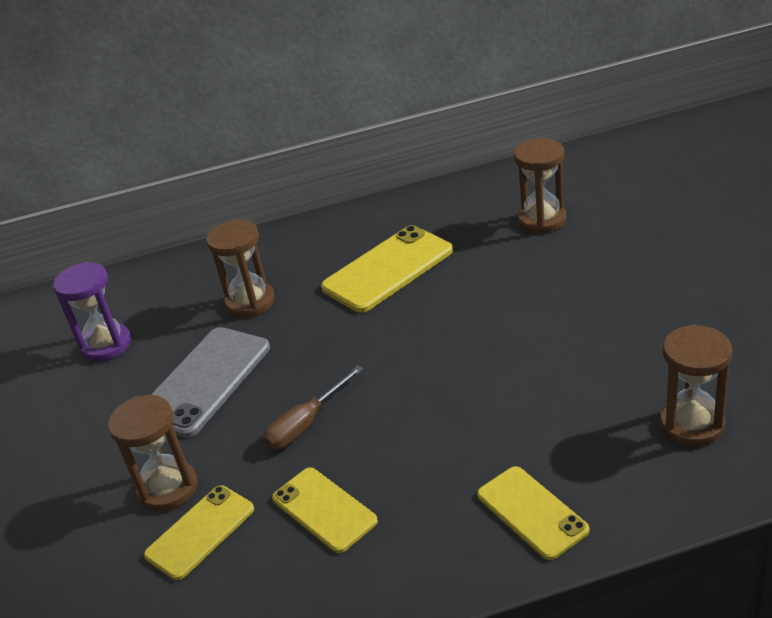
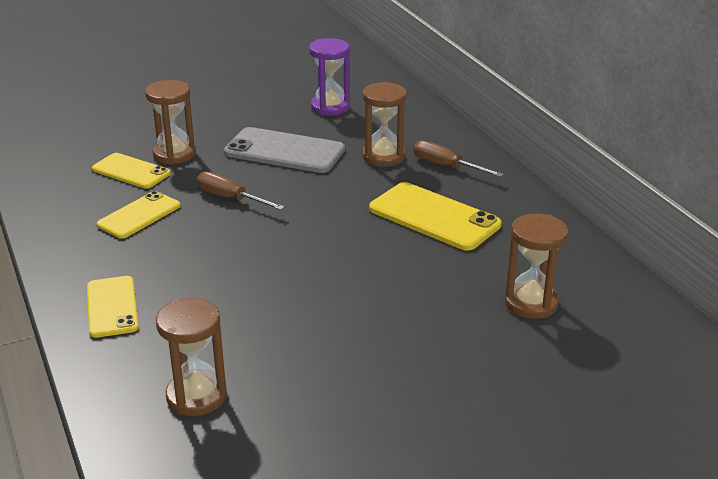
camera: 75 degrees right, 5 degrees down
(288, 259) = (446, 166): none -> brown screwdriver
(531, 512) = (112, 307): yellow phone -> yellow phone turned 60 degrees counterclockwise

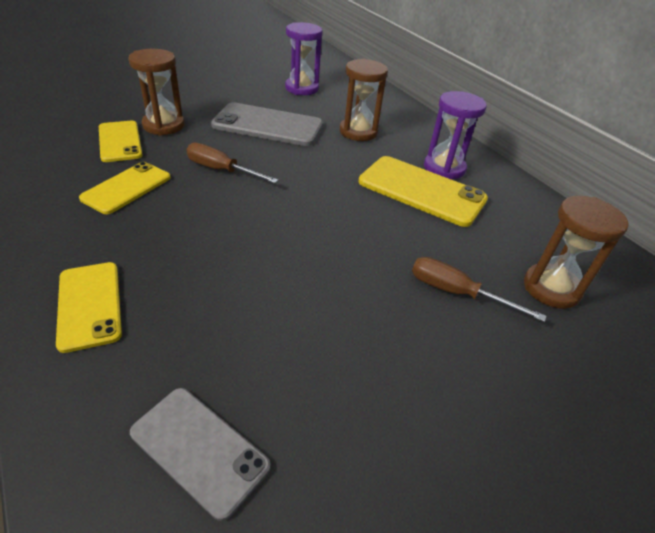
camera: 10 degrees left, 10 degrees up
(131, 171) = (120, 141): yellow phone -> yellow phone turned 45 degrees clockwise
(196, 396) = (199, 449): brown hourglass -> grey phone
(446, 166) = (416, 142): brown screwdriver -> brown screwdriver (456, 293)
(467, 194) = (444, 168): none -> purple hourglass

